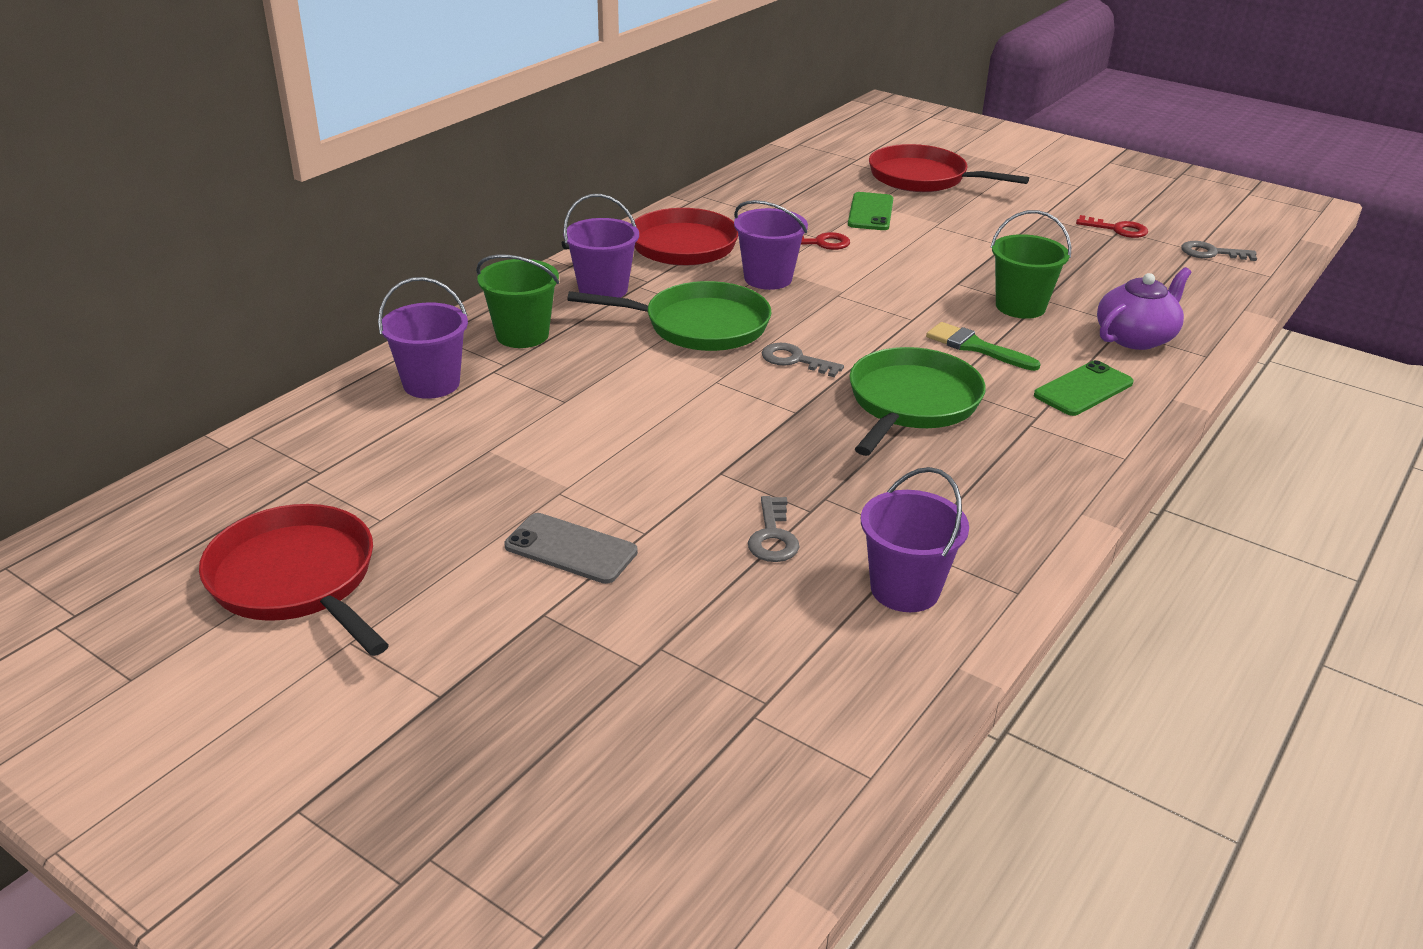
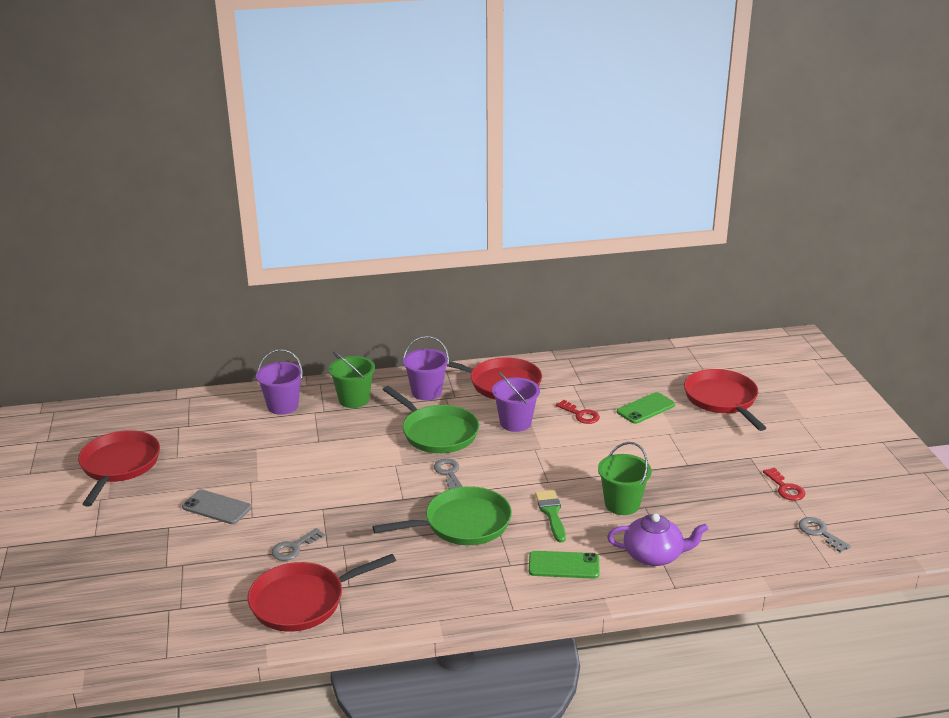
camera: 45 degrees right, 5 degrees down
(571, 549) = (217, 507): grey phone -> grey phone turned 45 degrees counterclockwise
(905, 589) = (303, 601): purple bucket -> red pan

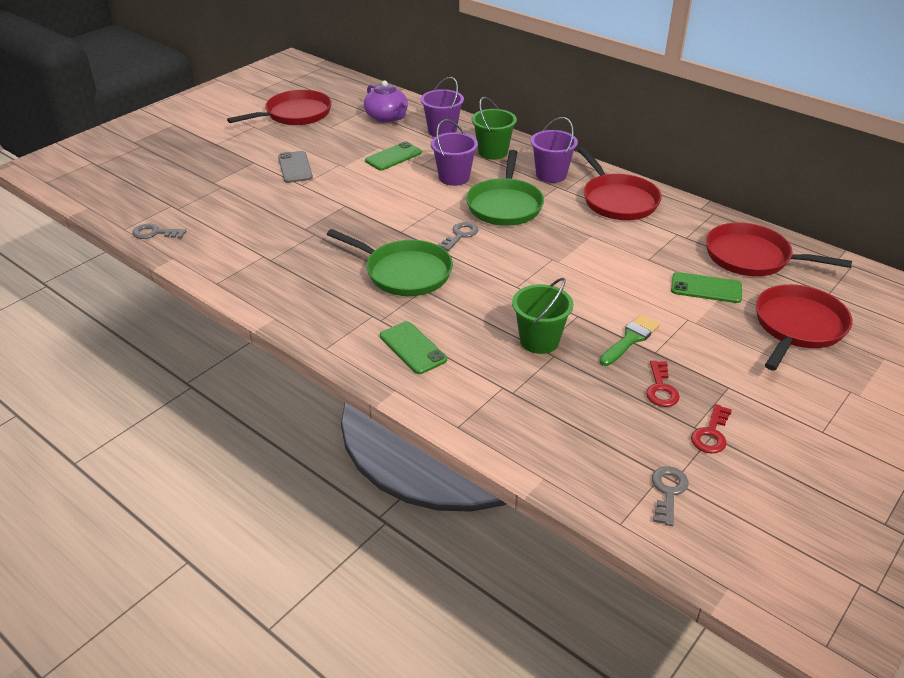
camera: 50 degrees right, 10 degrees up
(284, 448) = (393, 157): none -> green phone
(294, 548) = (287, 217): grey key -> grey key (155, 233)
(303, 601) = (232, 250): red pan -> red pan (752, 257)
(515, 423) = (574, 233): purple bucket -> purple bucket (454, 177)
(551, 513) = (475, 309): green brush -> green brush (630, 339)
(580, 415) = (638, 258): red key -> red key (661, 388)
(654, 555) = (489, 393): purple teapot -> purple teapot (387, 117)

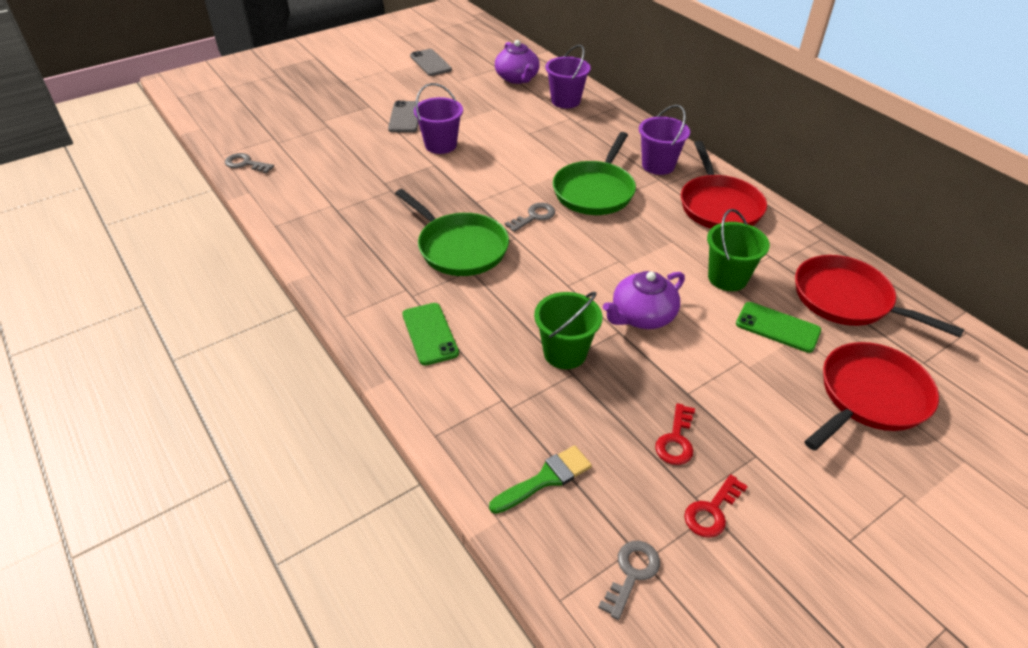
camera: 15 degrees right, 5 degrees up
(295, 114) = (430, 63): red pan -> grey phone
(393, 157) = (505, 121): green phone -> none
(454, 177) = (555, 152): purple bucket -> purple bucket (440, 145)
(493, 152) = (607, 131): green bucket -> green bucket (727, 278)
(591, 300) = (642, 316): none -> purple teapot
(630, 339) = (666, 372): green brush -> green brush (545, 479)

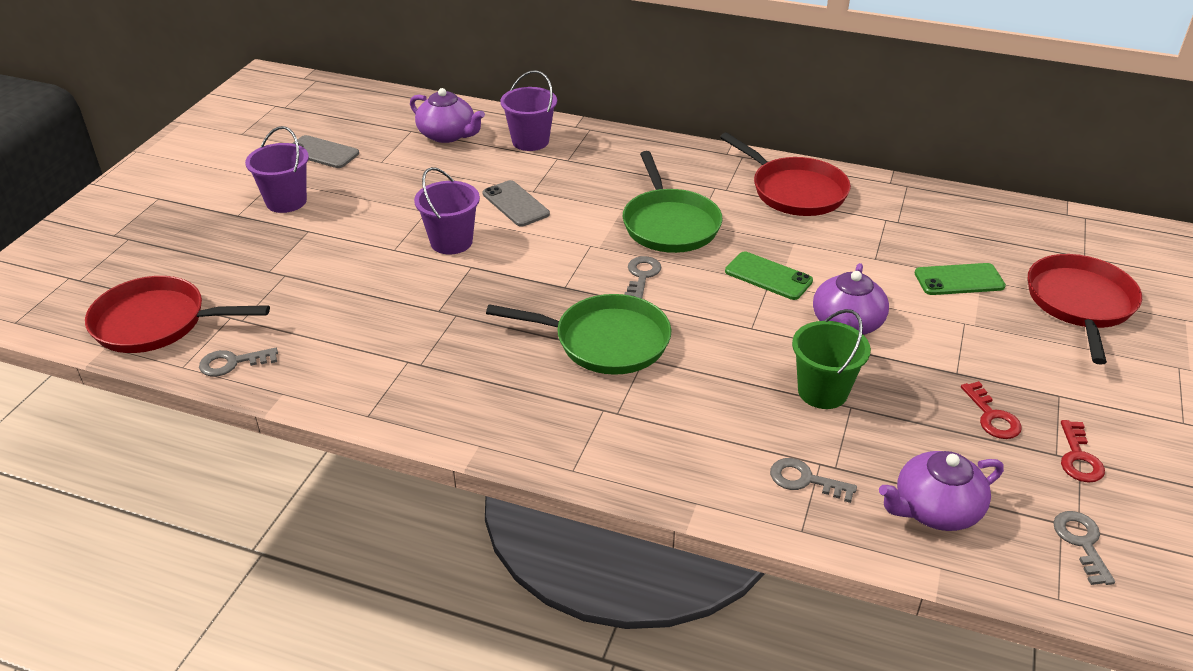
camera: 35 degrees left, 5 degrees down
(405, 117) = (370, 227): grey phone -> grey phone (515, 204)
(430, 334) = (681, 440): green phone -> green phone (768, 276)
(478, 404) = (805, 480): none -> grey key
(545, 479) = (935, 509): green brush -> purple teapot
(658, 165) = (698, 174): purple bucket -> purple bucket (286, 201)
(727, 278) = (875, 255): green bucket -> none
(847, 300) = (981, 231): red pan -> red pan (156, 323)

